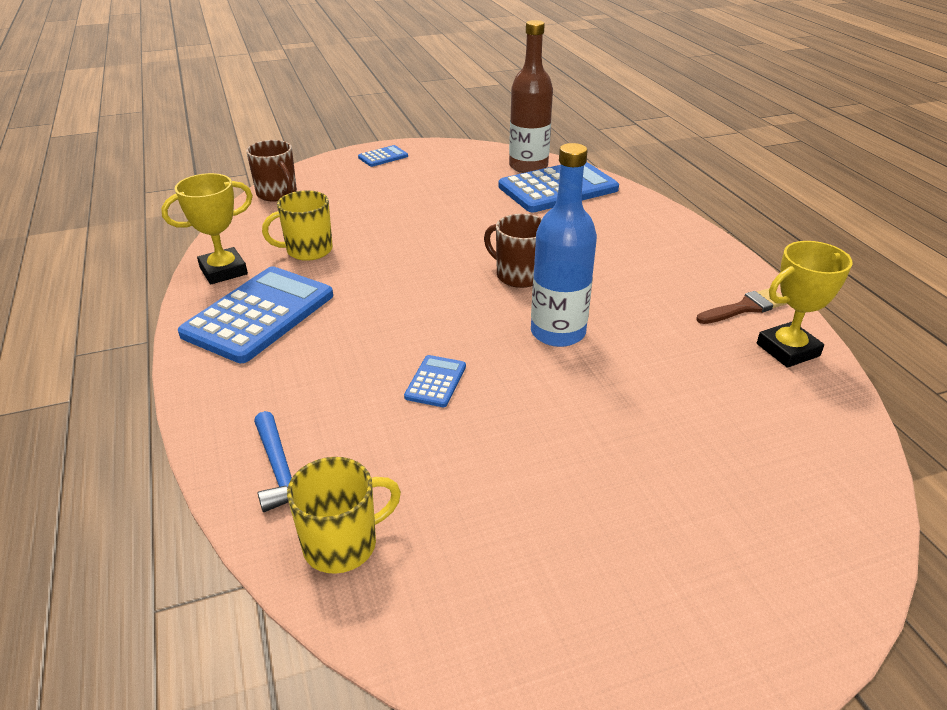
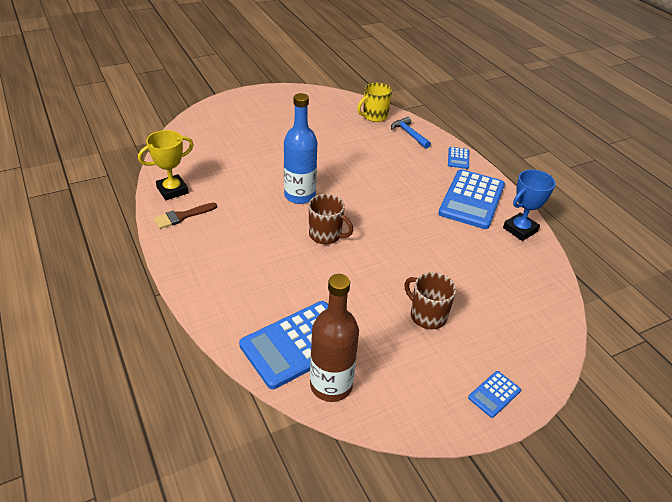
camera: 170 degrees right, 5 degrees up
(223, 271) = (520, 229): yellow trophy -> blue trophy
(277, 194) = (552, 317): brown mug -> brown mug (427, 315)
(308, 250) = (479, 250): yellow mug -> none
(436, 382) = (359, 168): blue calculator -> blue calculator (458, 158)

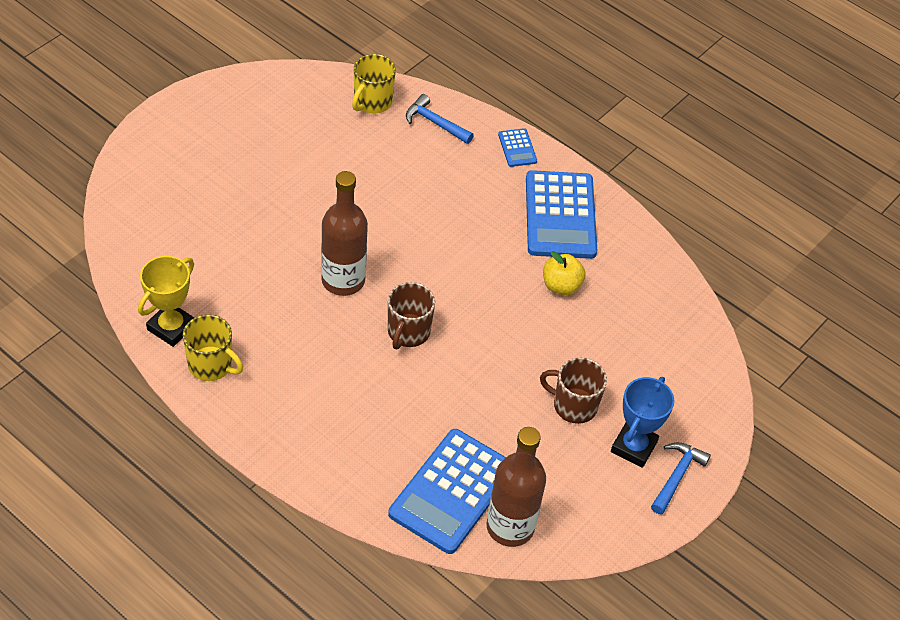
camera: 25 degrees left, 10 degrees up
(182, 216) = (211, 365): brown brush -> yellow mug
(299, 195) = (343, 280): blue bottle -> brown bottle
(326, 235) = (408, 332): brown mug -> brown mug turned 105 degrees clockwise
(453, 238) = (561, 286): none -> yellow apple
(494, 394) = (677, 476): blue calculator -> blue hammer
(520, 229) = (633, 245): blue trophy -> blue trophy (633, 447)

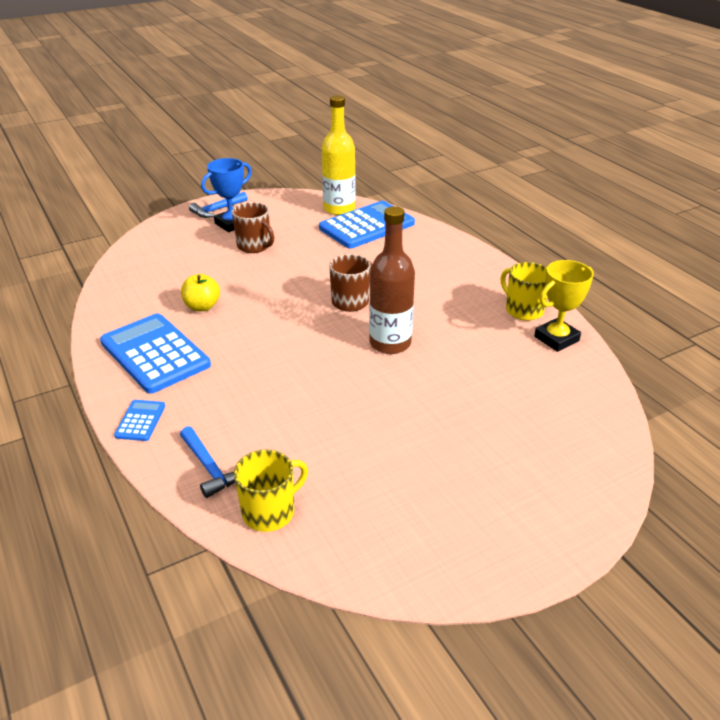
camera: 155 degrees left, 15 degrees down
(510, 527) = (339, 209): brown bottle -> yellow bottle
(560, 215) = (155, 353): blue calculator -> blue calculator turned 60 degrees counterclockwise

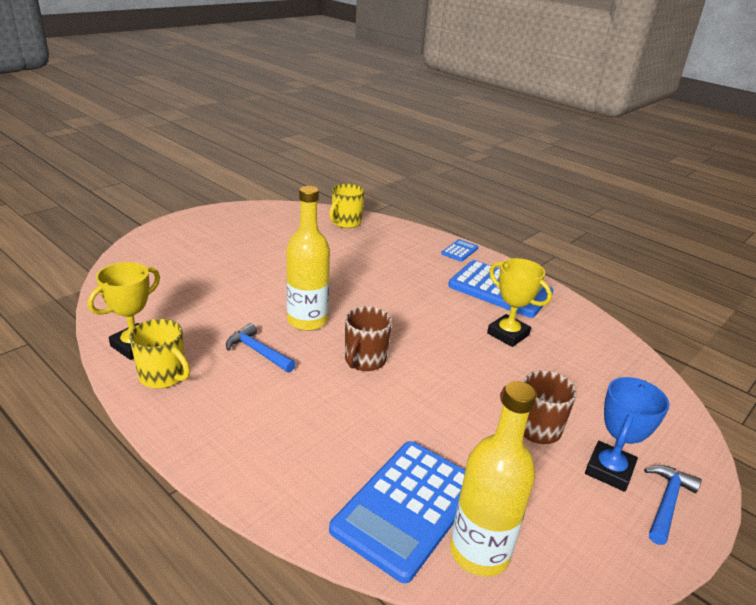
camera: 160 degrees right, 5 degrees down
(140, 421) = (459, 251): blue calculator -> blue calculator turned 135 degrees counterclockwise
(202, 306) = (508, 334): yellow apple -> yellow trophy
(209, 468) = (394, 235): blue hammer -> blue hammer (258, 352)
(390, 343) = (307, 321): brown bottle -> yellow bottle

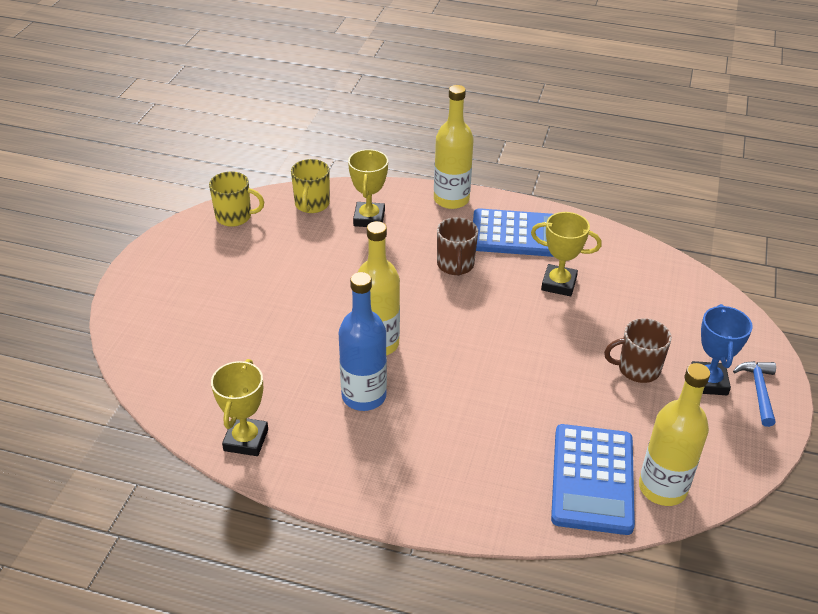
camera: 25 degrees left, 10 degrees up
(163, 376) = (304, 458): yellow mug -> yellow mug (235, 217)
(258, 352) = (364, 396): blue hammer -> blue bottle
(364, 360) = (461, 364): brown mug -> brown mug (455, 265)
(381, 242) = (369, 218): none -> yellow trophy
(459, 251) = (451, 199): blue calculator -> yellow bottle

